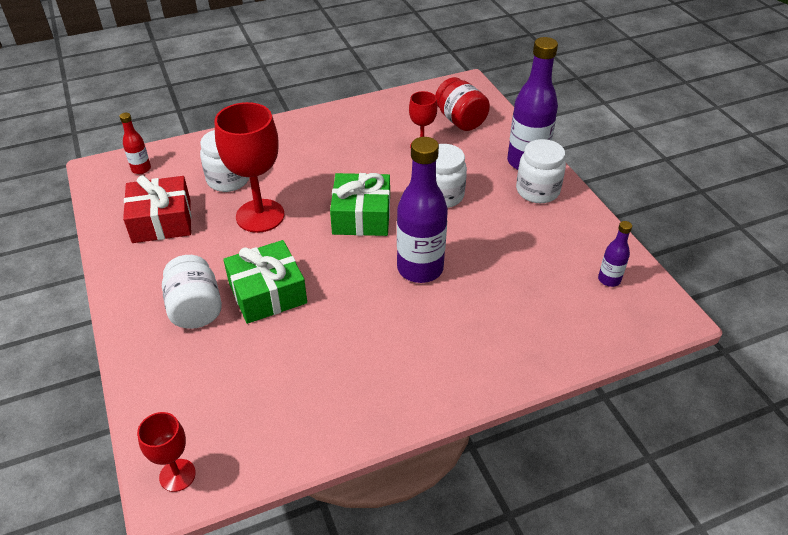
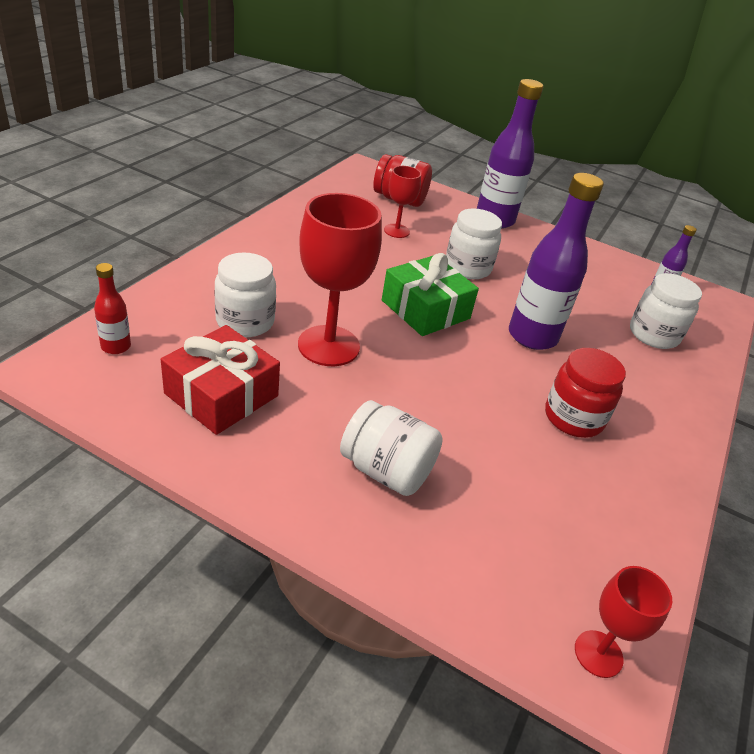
camera: 45 degrees left, 5 degrees down
(267, 293) = (436, 418): green gift -> none
(366, 339) = (573, 418): none -> red jar
(537, 191) = (531, 240): white jar -> white jar (653, 335)

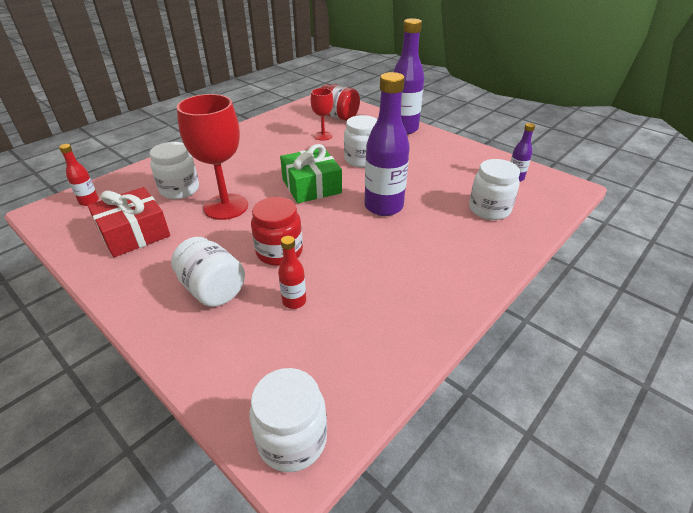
camera: 20 degrees right, 0 degrees up
(499, 477) = (294, 301): none -> red bottle
(573, 418) = (381, 265): red jar -> red jar (279, 252)
(598, 654) = (292, 439): red goblet -> white jar

